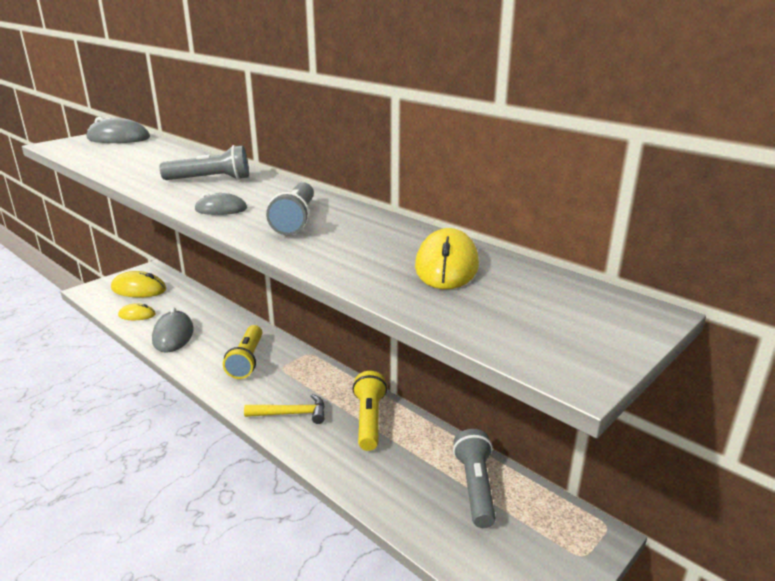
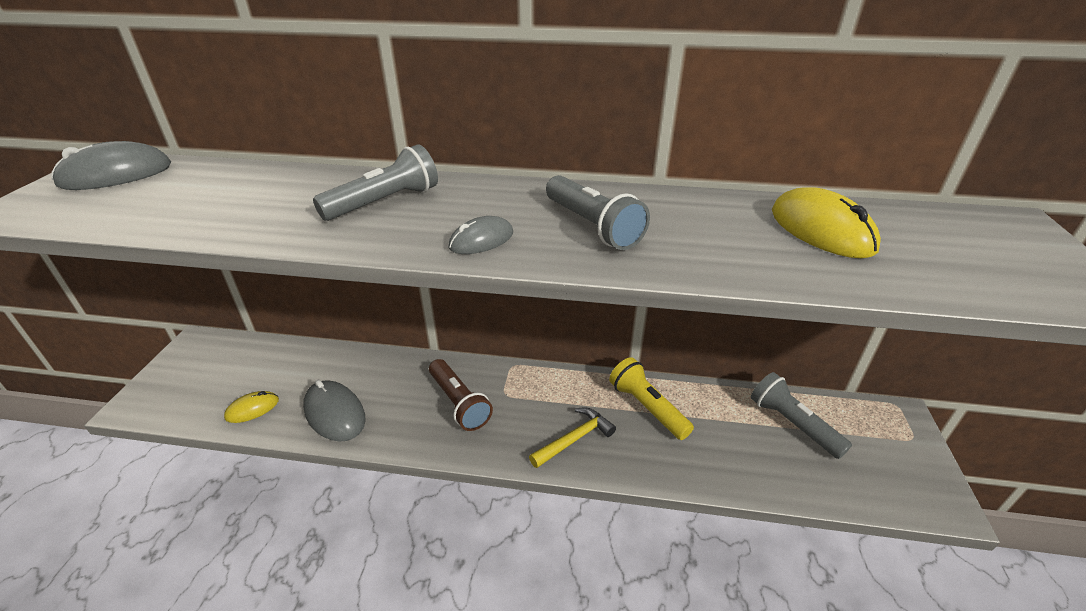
camera: 35 degrees left, 10 degrees up
(139, 289) = (212, 374): yellow mouse -> none
(247, 360) = (459, 403): yellow flashlight -> brown flashlight

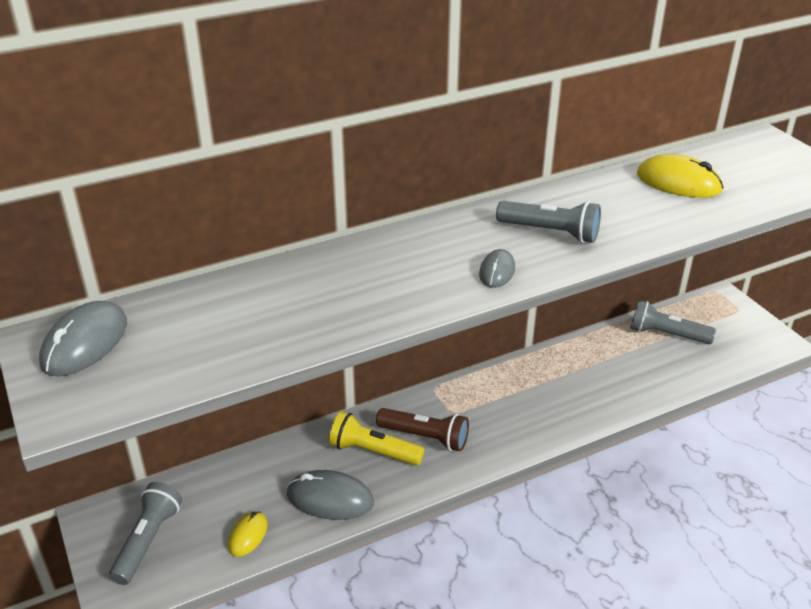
camera: 35 degrees left, 0 degrees up
(385, 202) = (381, 271): grey flashlight -> grey flashlight (148, 541)
(574, 439) = (539, 417): yellow hammer -> none
(647, 407) = (566, 369): yellow flashlight -> yellow flashlight (373, 451)

